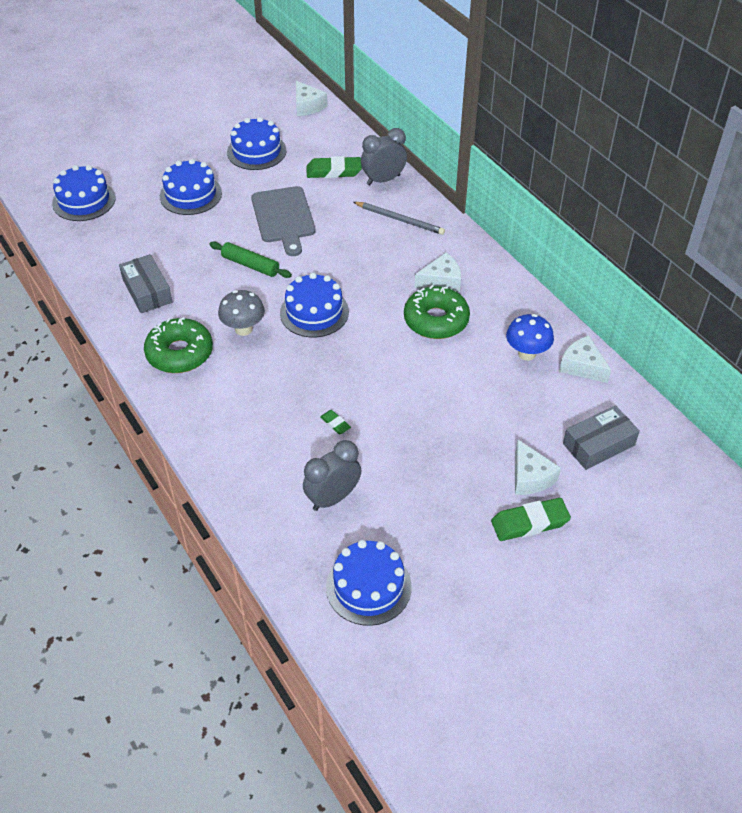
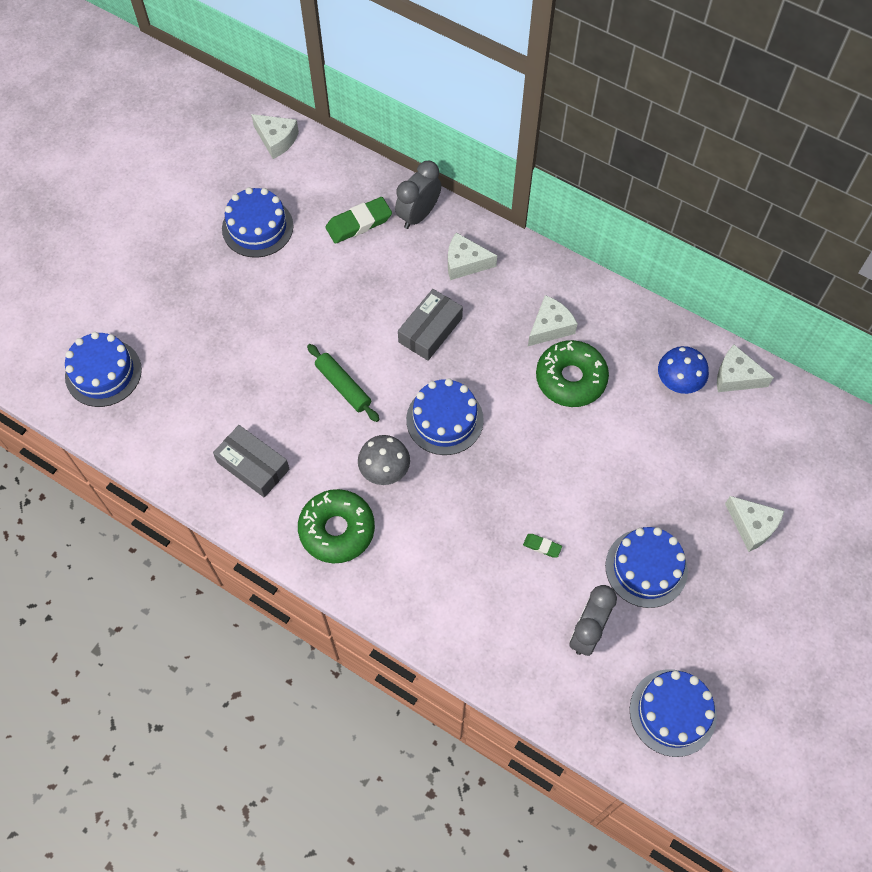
camera: 25 degrees left, 15 degrees up
(190, 194) = (220, 317): blue cake -> blue cake (646, 568)
(250, 265) = (343, 386): green rolling pin -> green rolling pin turned 45 degrees clockwise
(283, 218) = (341, 308): grey cutting board -> none
(400, 220) = (465, 263): grey pencil -> white cheese
(530, 523) = (777, 576): green eraser -> none
(598, 444) = (794, 462): grey box -> grey box (430, 330)

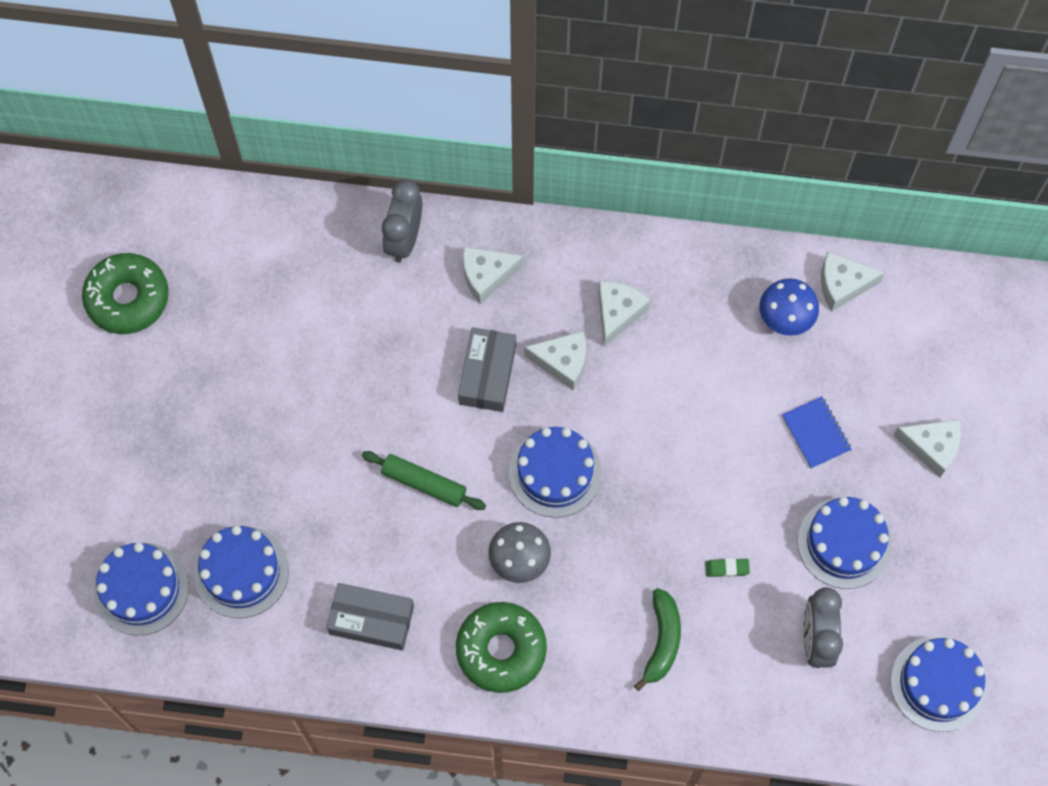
camera: 25 degrees left, 5 degrees up
(257, 227) = (225, 333): blue cake -> blue cake (241, 571)
(276, 140) = (188, 212): white cheese -> white cheese (562, 362)
(359, 223) = (340, 278): green eraser -> none
(464, 578) = (662, 641): none -> green banana
(571, 379) = (669, 364): green donut -> green donut (128, 298)
(662, 476) = (815, 433): none -> blue notebook

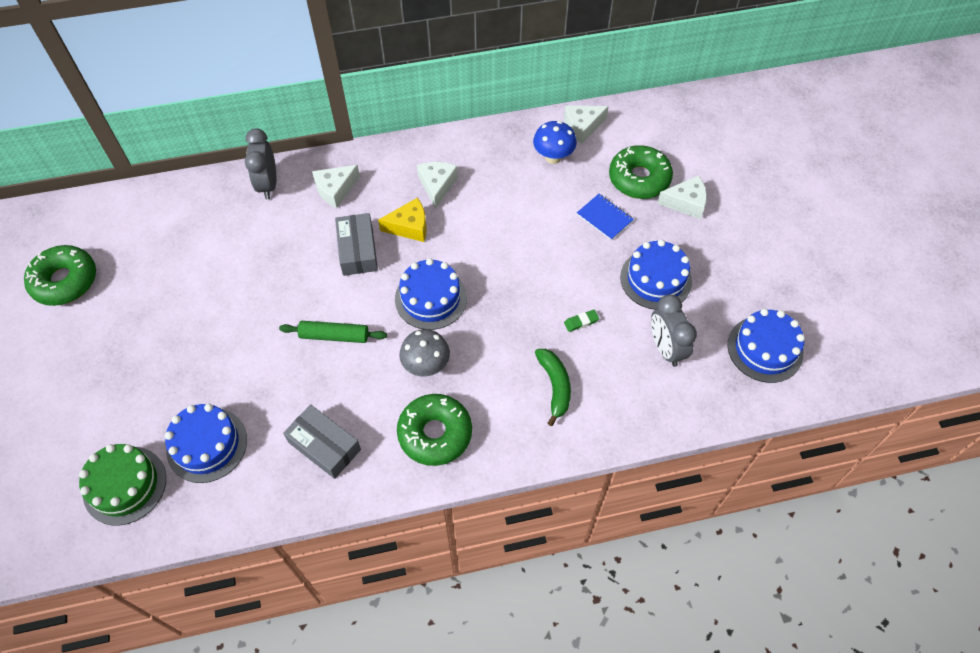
camera: 20 degrees left, 10 degrees down
(141, 588) = (125, 485): blue cake -> green cake
(371, 620) = (324, 446): grey box -> grey box turned 45 degrees clockwise
(562, 362) = (409, 226): white cheese -> yellow cheese
(885, 390) = (639, 179): none -> green donut

